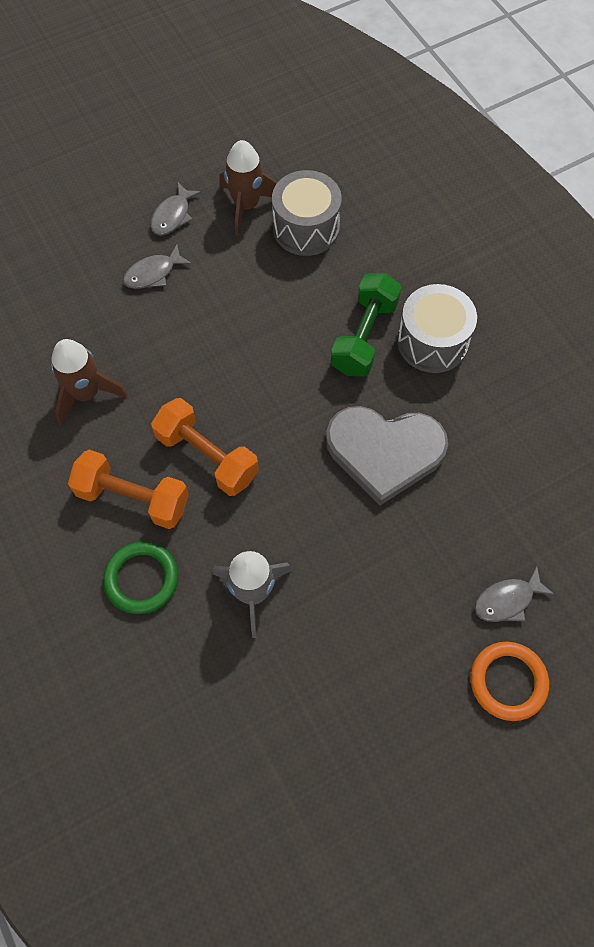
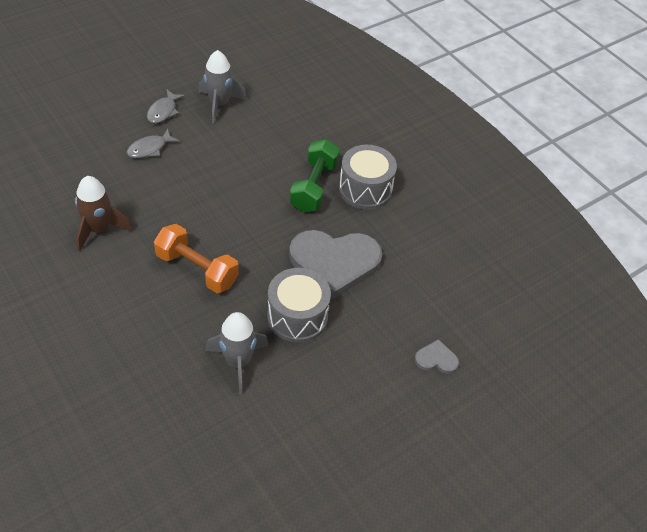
camera: 10 degrees left, 15 degrees down
(133, 498) = (139, 300): orange dumbbell -> none
(141, 579) = (148, 356): green ring -> none
(246, 205) = (219, 104): brown rocket -> grey rocket
(306, 228) = (265, 118): grey drum -> grey drum (297, 316)
(507, 600) = (436, 359): grey fish -> grey heart
(508, 681) = (442, 415): orange ring -> none

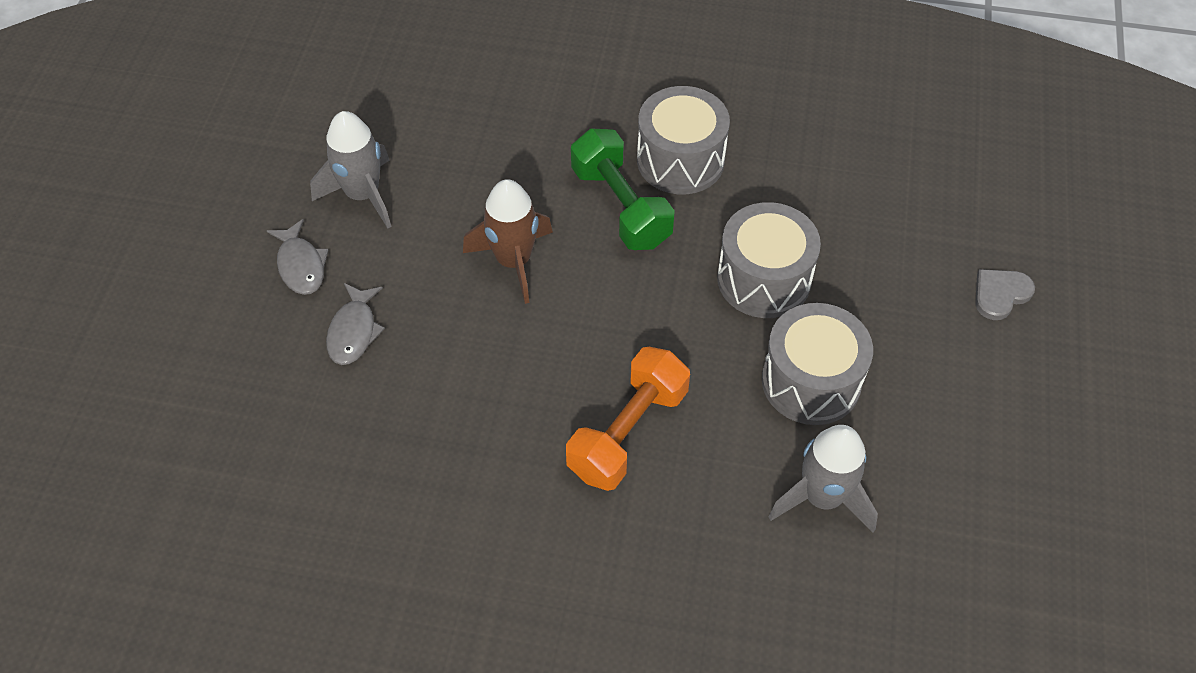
camera: 40 degrees left, 5 degrees up
(99, 229) = (438, 496): brown rocket -> brown rocket (513, 261)
(197, 269) = (628, 433): orange dumbbell -> orange dumbbell turned 45 degrees counterclockwise
(334, 262) = (764, 279): grey heart -> grey drum

